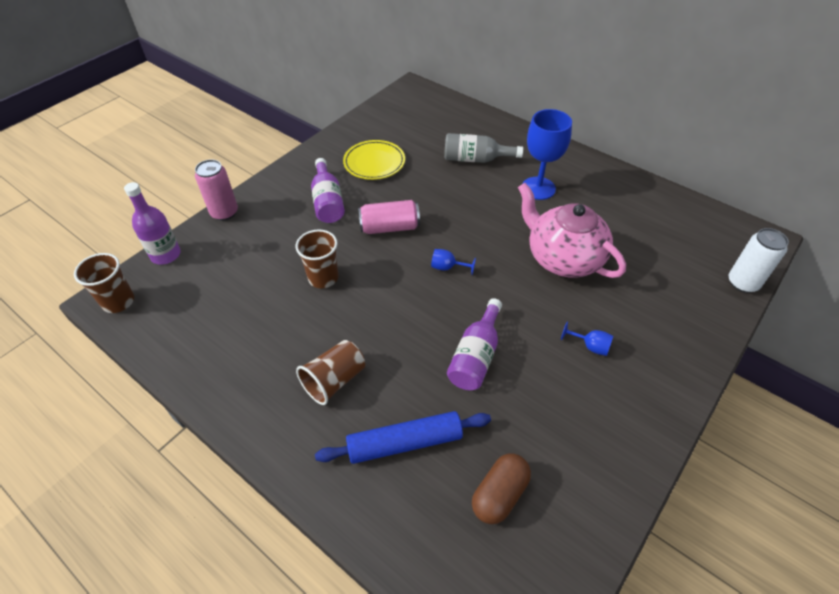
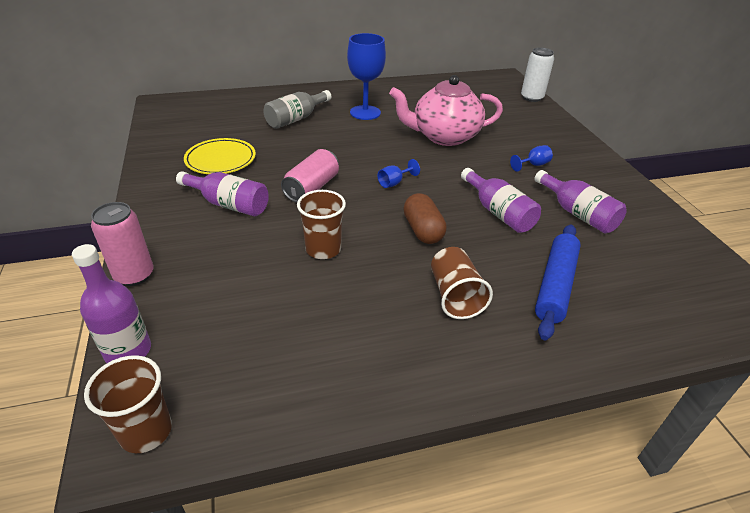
camera: 55 degrees left, 10 degrees down
(499, 494) = (634, 261): brown capsule -> brown capsule (422, 230)
(537, 418) = (577, 213): none -> purple bottle

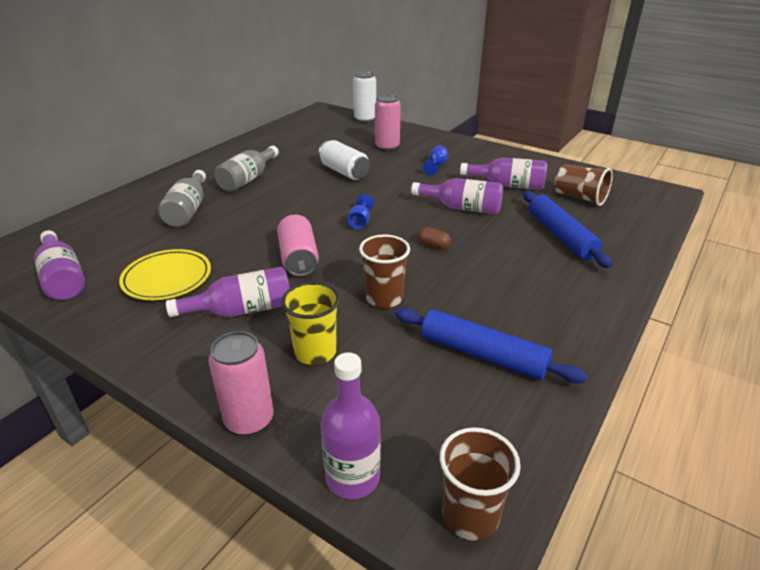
camera: 40 degrees left, 5 degrees down
(174, 132) = (63, 278): none -> purple bottle
(226, 258) = (315, 352): none -> yellow cup
(324, 336) = (483, 355): none -> blue rolling pin
(365, 113) = (248, 179): blue goblet -> grey bottle
(422, 230) = (433, 245): brown capsule -> brown capsule, size x0.56
(444, 136) = (344, 172): pink teapot -> white can
(455, 296) = (519, 276): brown cup -> brown cup (579, 197)
(514, 130) = (387, 147): none -> pink can

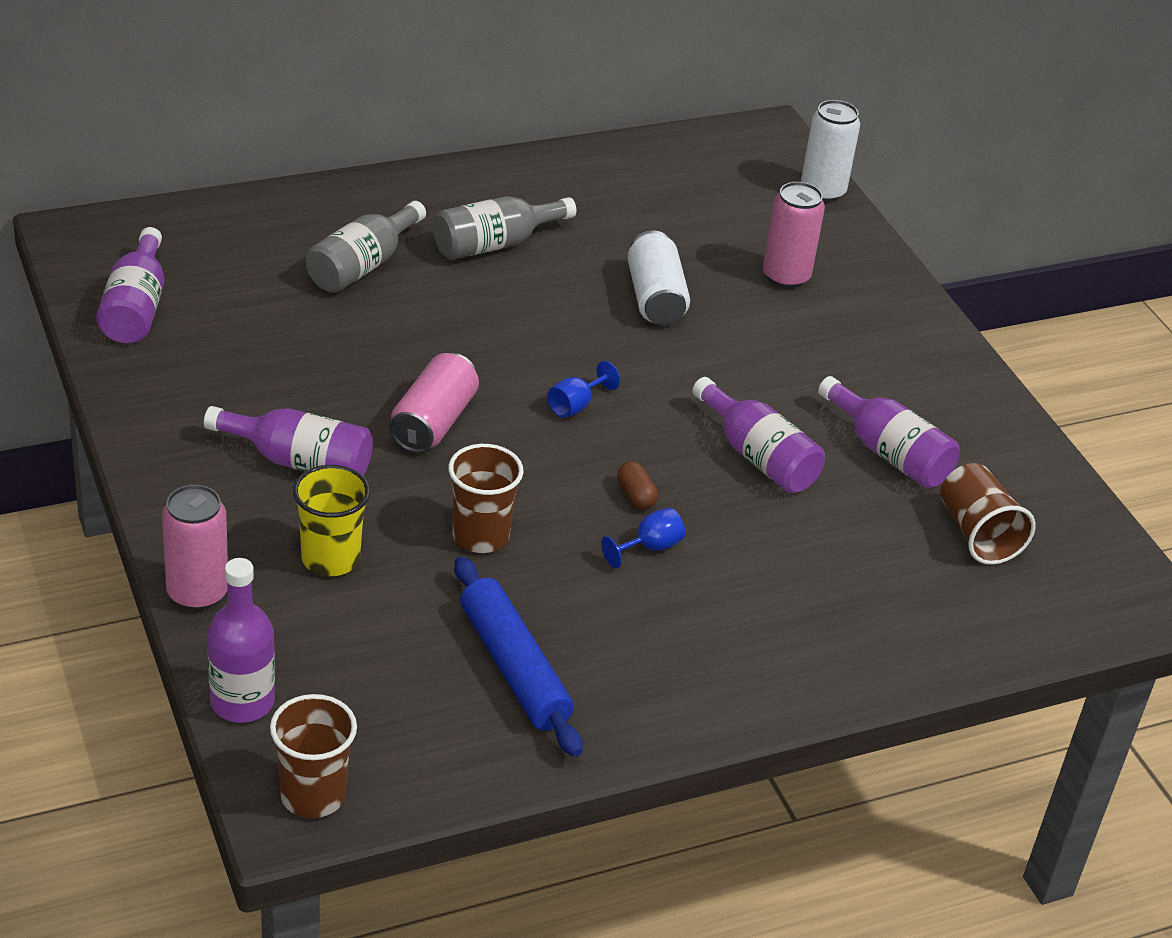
camera: 30 degrees right, 5 degrees up
(167, 278) = (250, 370): yellow plate -> none
(436, 166) = (819, 357): blue goblet -> blue goblet (649, 547)
(560, 236) = (844, 578): blue rolling pin -> none

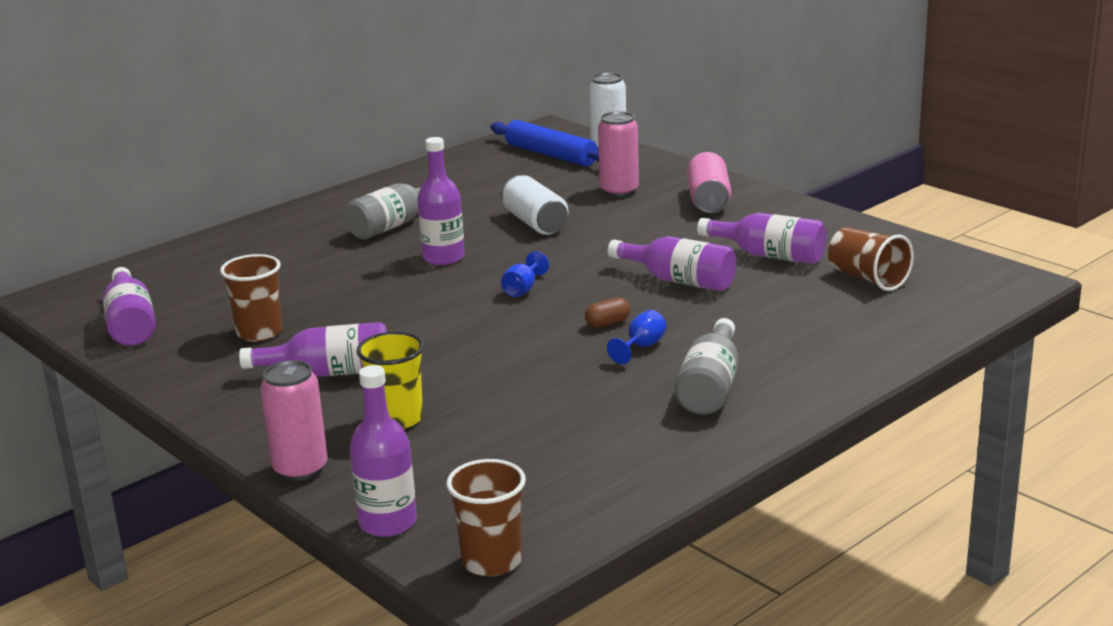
camera: 15 degrees left, 15 degrees down
(362, 266) = (300, 259): grey bottle -> grey bottle (710, 387)
(433, 422) = (420, 325): pink can -> pink can (708, 200)
(480, 536) = (507, 375): brown cup -> brown cup (259, 332)
(514, 668) = (594, 439): blue rolling pin -> blue rolling pin (551, 155)
(519, 320) = (443, 257): none -> purple bottle
(635, 496) = (607, 323): brown capsule -> brown capsule turned 75 degrees counterclockwise

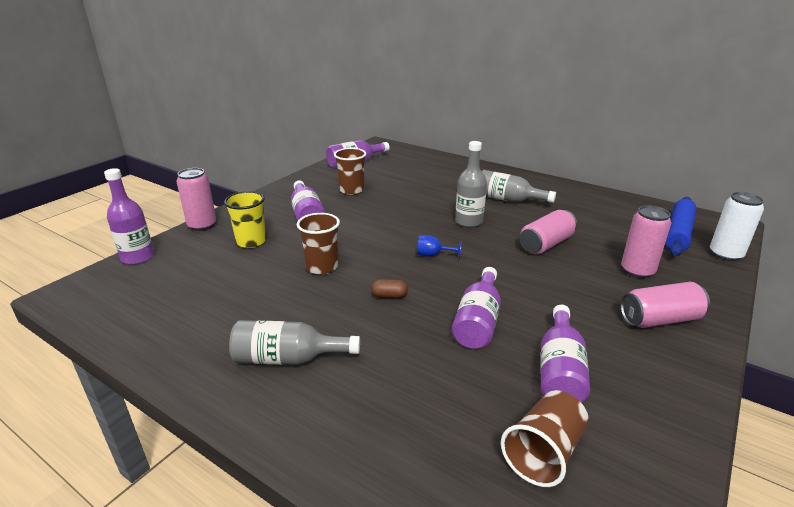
camera: 75 degrees right, 5 degrees up
(443, 257) = (469, 222): purple bottle -> grey bottle
(491, 561) = (80, 295): brown cup -> brown cup (322, 267)
(535, 223) = (546, 244): white can -> pink can
(607, 323) = (389, 296): brown capsule -> brown capsule turned 45 degrees counterclockwise
(641, 347) = (353, 316): blue goblet -> none

